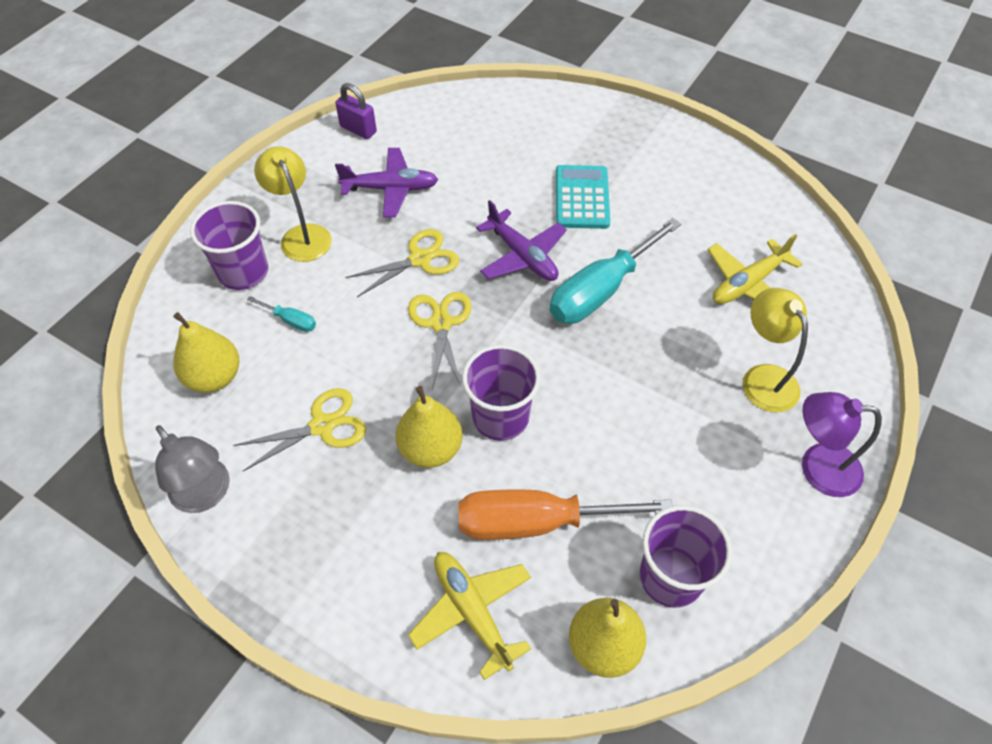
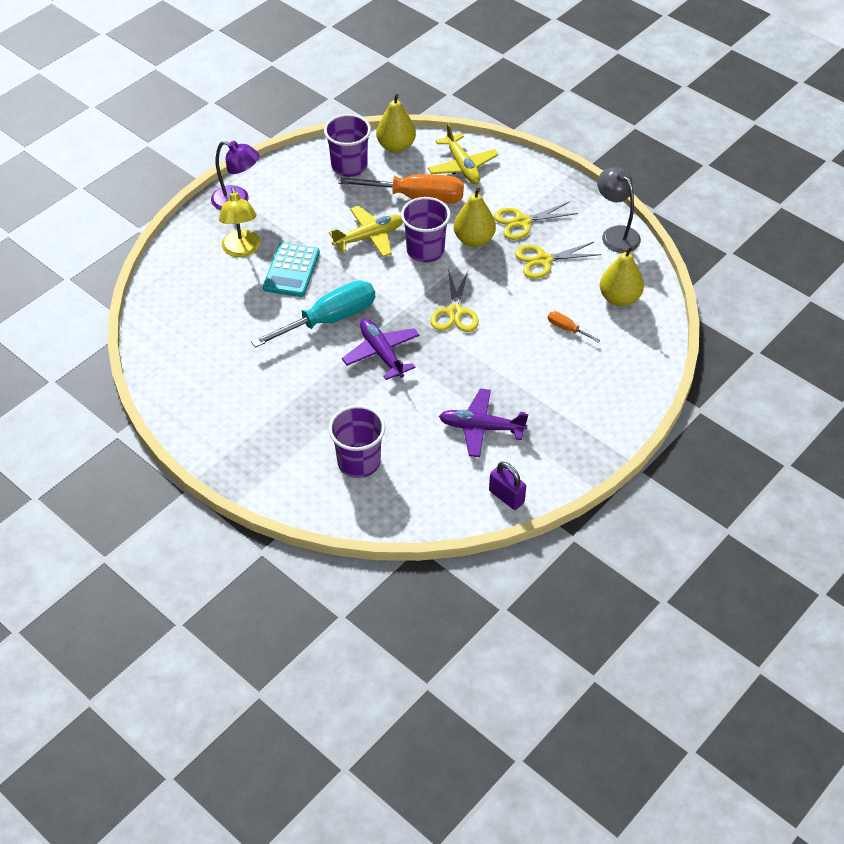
camera: 170 degrees left, 5 degrees down
(243, 272) = (606, 370): purple cup -> purple cup (359, 462)
(291, 321) = (567, 329): turquoise screwdriver -> orange screwdriver
(302, 235) = (559, 395): yellow lamp -> none
(420, 259) = (464, 361): yellow scissors -> yellow scissors (522, 222)
(582, 198) = (316, 396): turquoise calculator -> turquoise calculator (291, 270)
(748, 284) = (217, 309): yellow plane -> yellow plane (369, 237)

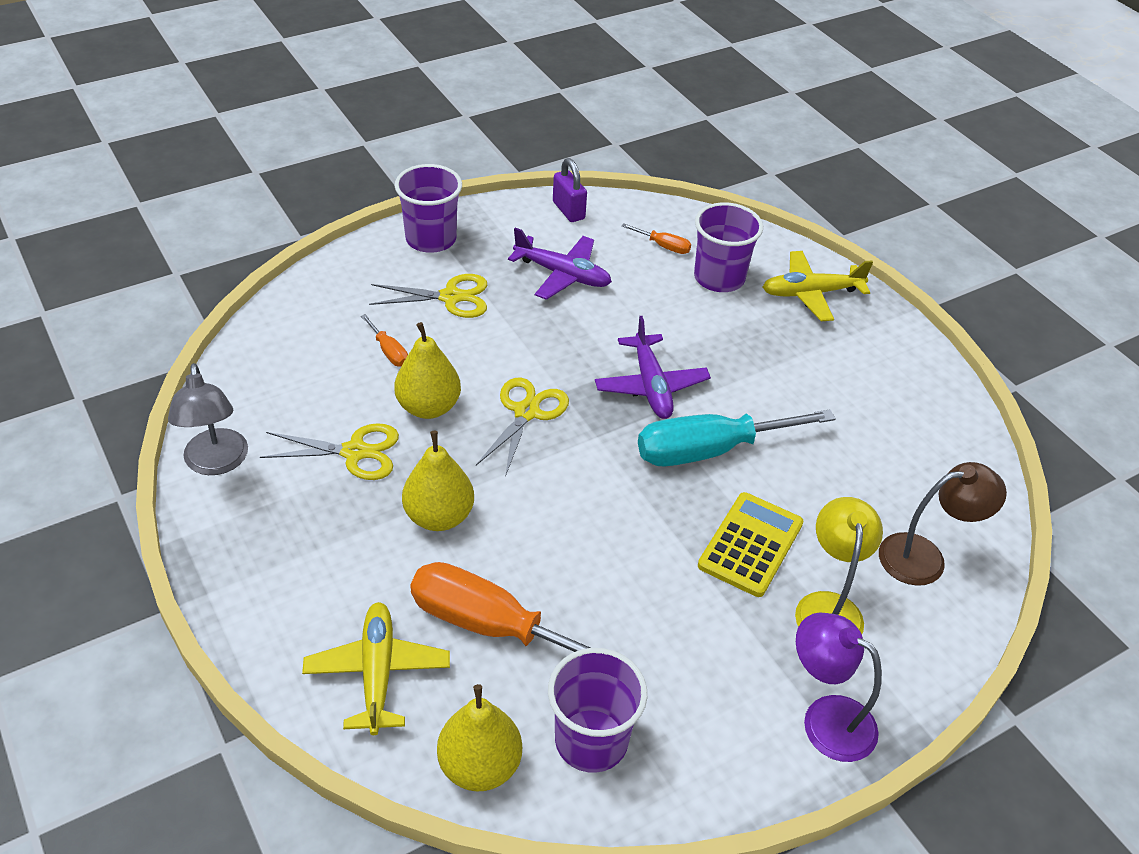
camera: 165 degrees left, 5 degrees down
(187, 290) = (925, 557): none -> brown lamp
(291, 270) = (750, 545): turquoise calculator -> yellow calculator
(369, 237) = (606, 570): yellow plane -> yellow plane (811, 293)
(413, 481) = (663, 246): none -> orange screwdriver
(425, 250) = (525, 519): purple cup -> purple cup (431, 239)
(522, 222) = (344, 525): yellow scissors -> yellow scissors (451, 297)
(619, 298) = (290, 370): yellow pear -> yellow pear (428, 407)

